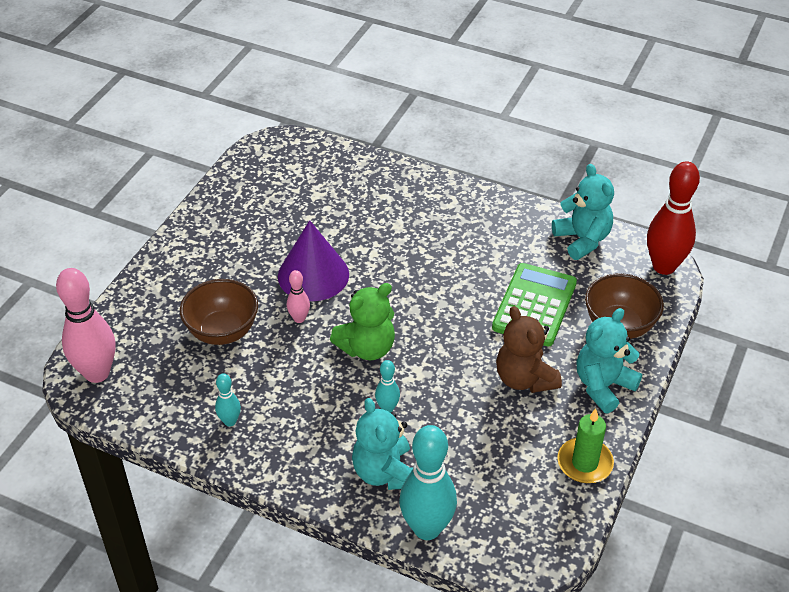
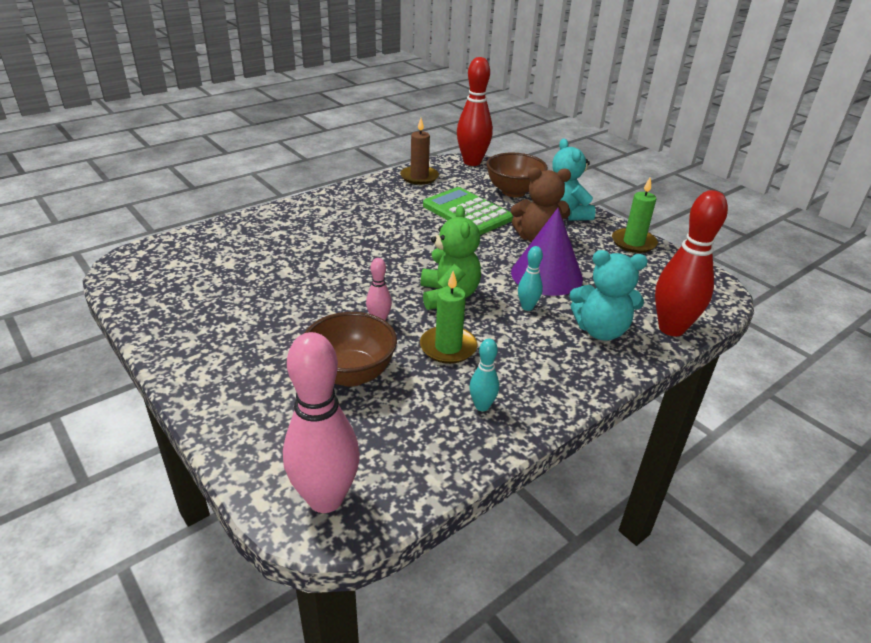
camera: 65 degrees left, 10 degrees down
(291, 375) = (448, 347): none -> green candle
(313, 275) = (330, 296): purple cone -> purple cone (546, 275)
(427, 528) = (671, 328): turquoise bowling pin -> red bowling pin
(582, 240) = (419, 177): turquoise teddy bear -> brown candle

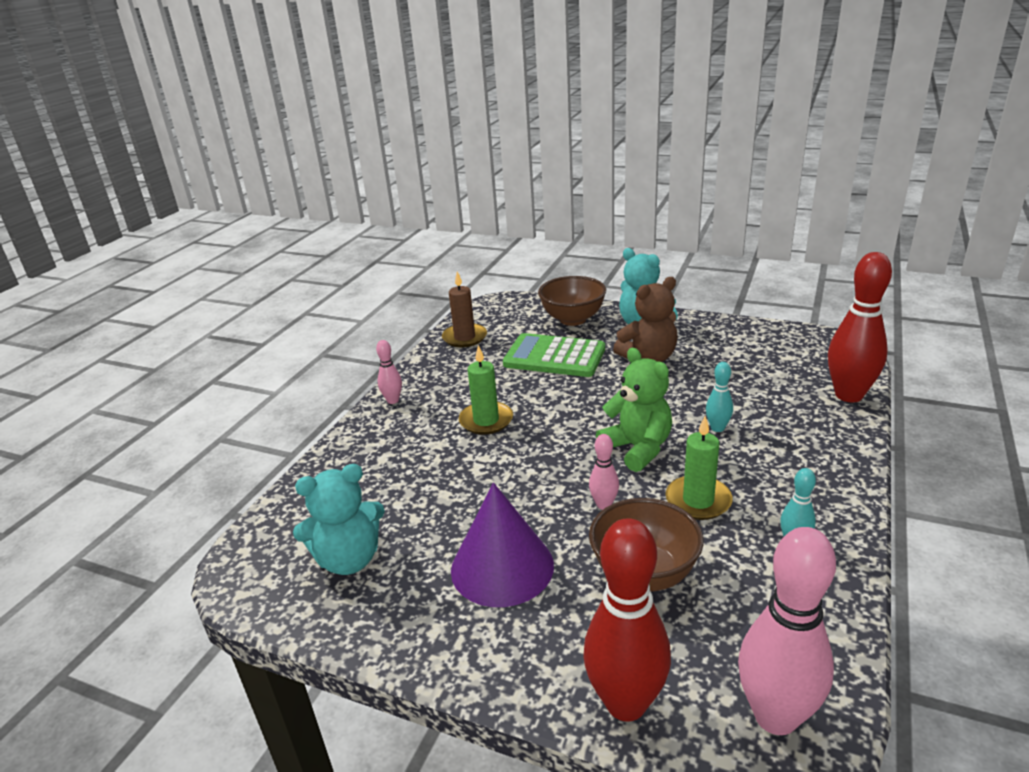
camera: 25 degrees left, 5 degrees down
(323, 200) = (393, 400): none -> pink bowling pin
(472, 162) = (498, 303): red bowling pin -> red bowling pin (626, 703)
(546, 275) = (697, 390): purple cone -> purple cone (502, 567)
(600, 330) = (800, 422): turquoise teddy bear -> turquoise teddy bear (349, 559)
(633, 243) = (730, 329): green candle -> green candle (486, 420)

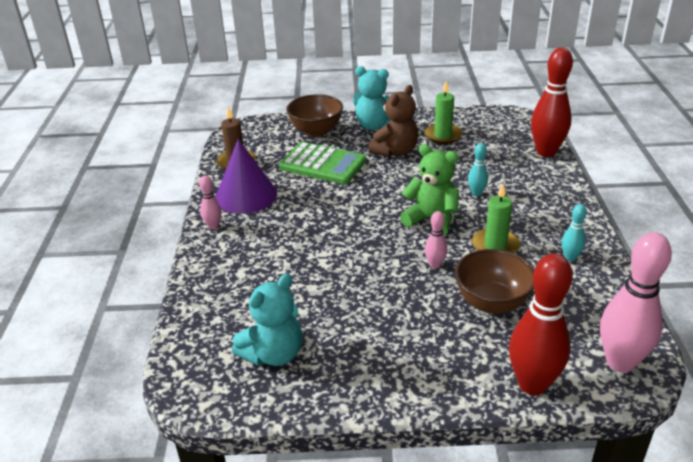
camera: 25 degrees left, 5 degrees up
(486, 420) = (304, 225): green candle -> green candle (443, 136)
(502, 567) = (393, 326): purple cone -> purple cone (246, 195)
(554, 357) = (322, 164): green calculator -> green calculator turned 150 degrees counterclockwise

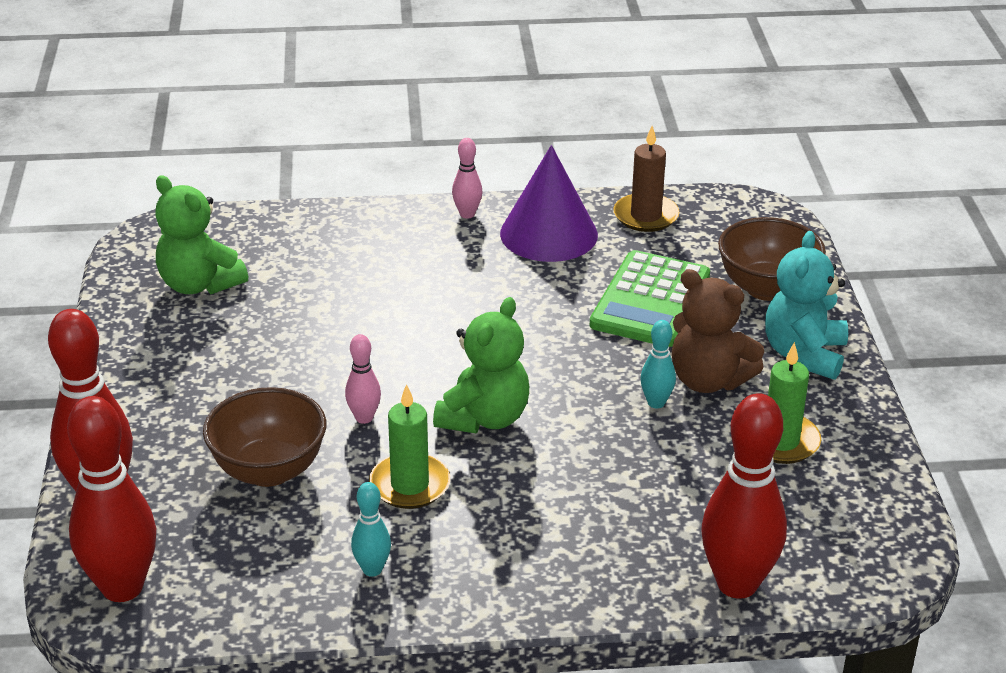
camera: 85 degrees right, 0 degrees up
(273, 354) = (199, 284): turquoise teddy bear -> green teddy bear
(476, 193) = (570, 474): turquoise bowling pin -> turquoise bowling pin (656, 403)
(620, 362) = (122, 587): pink bowling pin -> red bowling pin

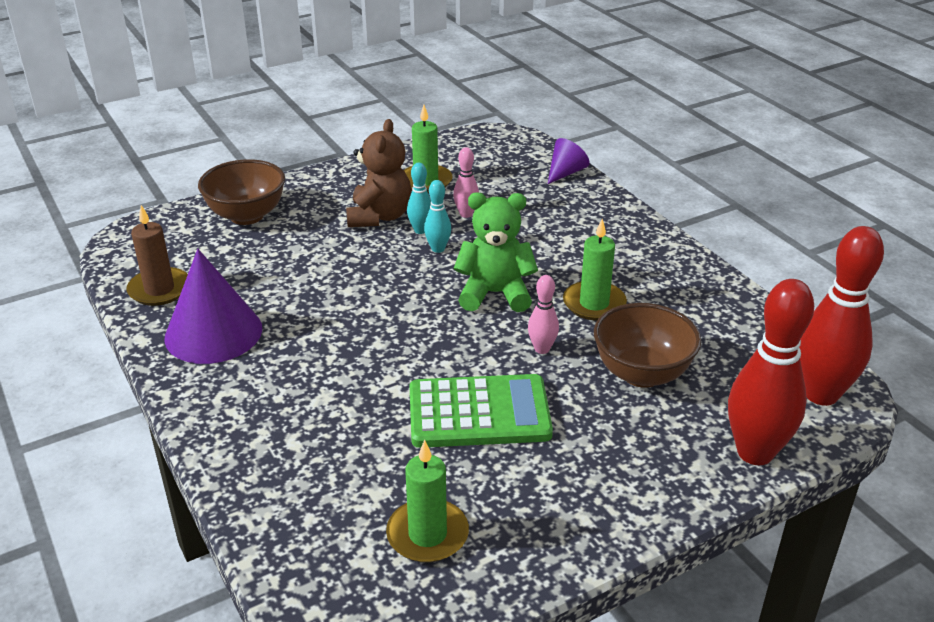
camera: 115 degrees left, 0 degrees up
(199, 284) = (427, 534): green teddy bear -> green candle
(372, 569) = (685, 293): turquoise bowling pin -> turquoise bowling pin (438, 249)
(467, 214) = (198, 391): pink bowling pin -> pink bowling pin (466, 214)
(650, 301) = (293, 259): green calculator -> green calculator (479, 412)
(737, 584) = (565, 172): red bowling pin -> purple cone
(804, 354) = (324, 189): turquoise teddy bear -> none

